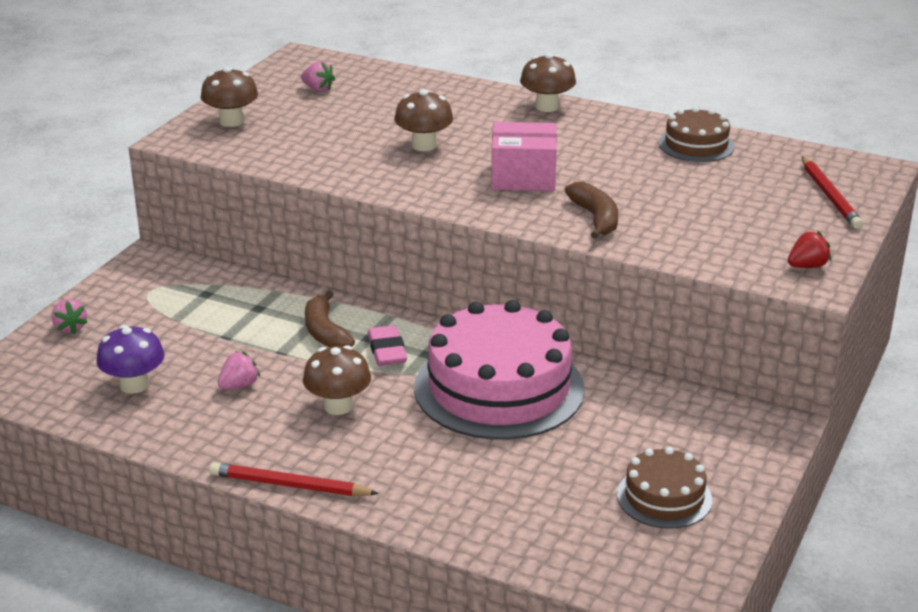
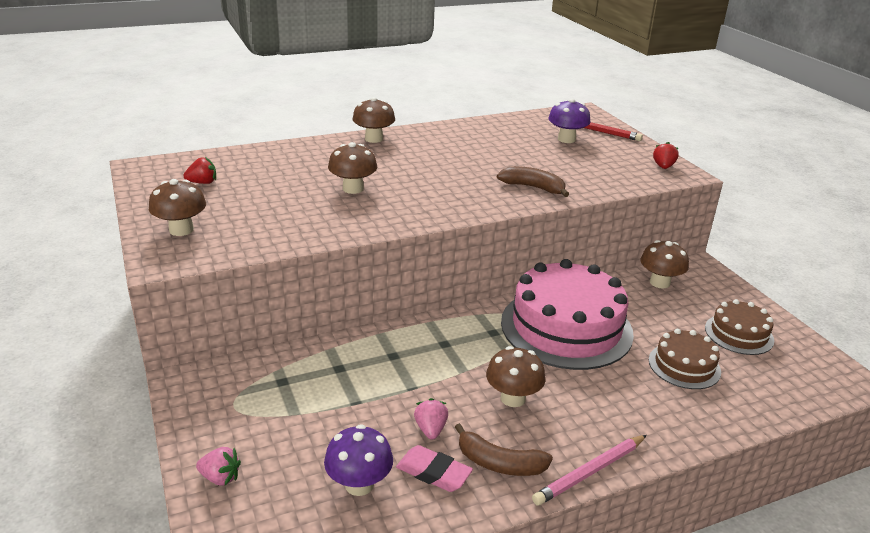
camera: 50 degrees left, 0 degrees up
(289, 485) = (590, 472): red pencil -> pink pencil
(318, 89) = (202, 183): pink strawberry -> red strawberry
(325, 332) = (413, 356): brown banana -> brown banana (499, 463)
(387, 351) = (470, 344): pink eraser -> pink eraser (433, 473)
(523, 176) = (448, 182): pink box -> none
(689, 410) = (659, 282): none -> brown mushroom
(696, 145) = (490, 130): brown cake -> brown cake (684, 366)
(763, 190) = (566, 139): none -> purple mushroom

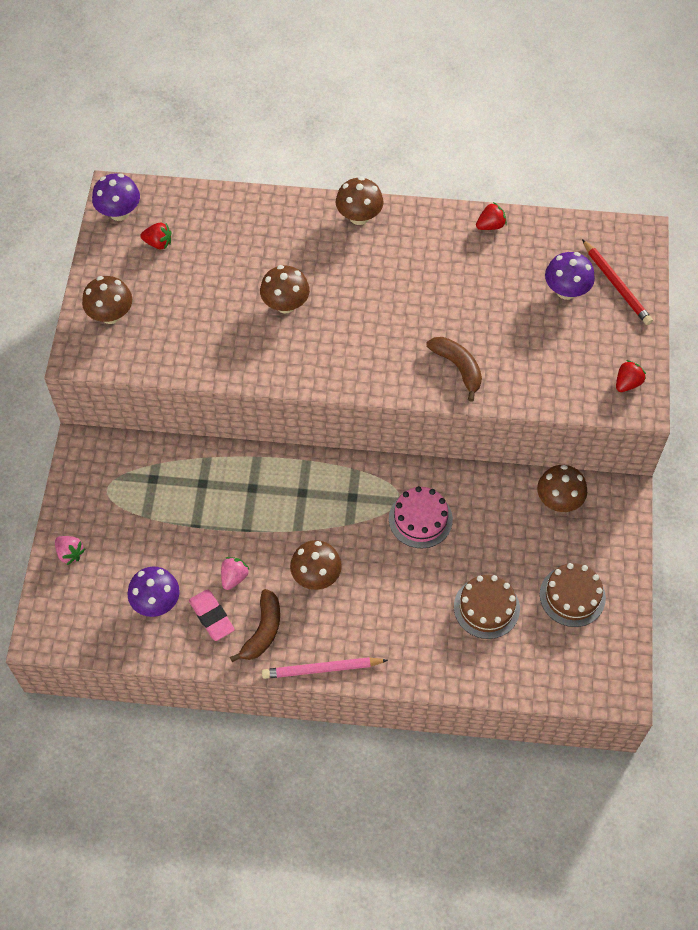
camera: 30 degrees right, 30 degrees up
(150, 175) = (119, 212): none -> purple mushroom
(478, 125) = (490, 225): none -> red strawberry
(499, 463) = (263, 631): brown banana -> brown banana turned 120 degrees counterclockwise
(566, 327) = (420, 519): pink cake -> pink cake, size x0.50

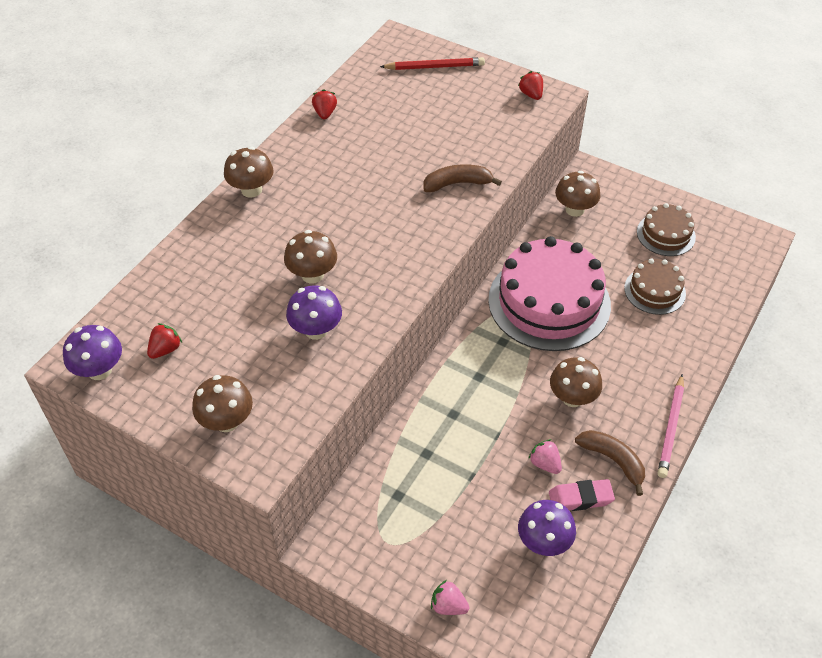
camera: 65 degrees left, 10 degrees down
(70, 553) = (448, 606): pink strawberry -> pink strawberry turned 135 degrees counterclockwise
(420, 519) = (549, 302): pink cake -> pink cake, size x1.98
(566, 291) = (421, 95): purple mushroom -> purple mushroom (316, 330)

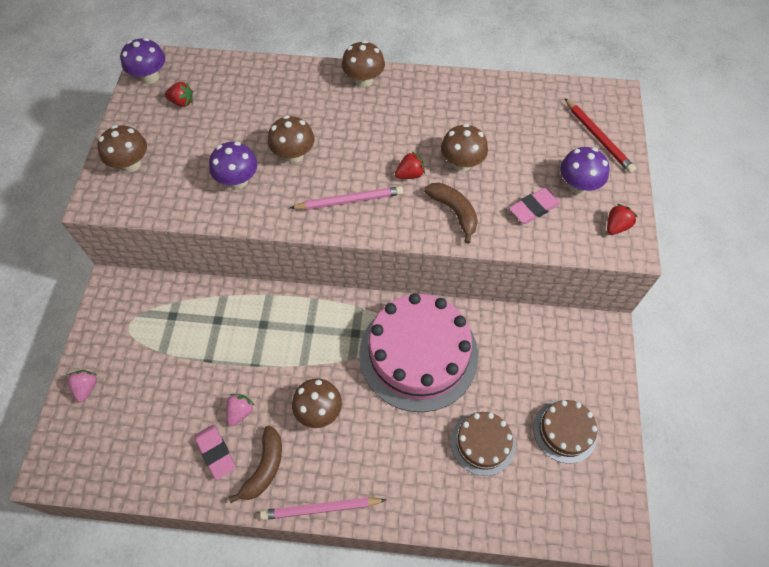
camera: 65 degrees right, 10 degrees up
(325, 113) = (481, 87): red strawberry -> red strawberry (410, 174)
(399, 250) = (349, 200): none -> pink pencil
(484, 133) = (533, 208): none -> pink eraser
(543, 542) = (163, 437): purple mushroom -> purple mushroom (578, 185)
(574, 209) = (547, 336): brown mushroom -> brown mushroom (461, 163)

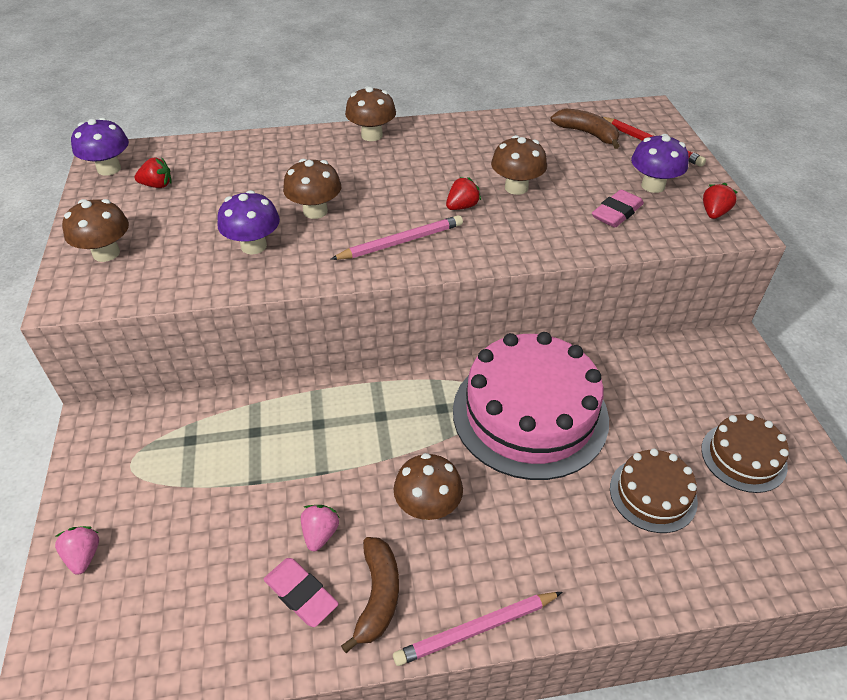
camera: 15 degrees left, 15 degrees down
(454, 212) = (529, 231): brown banana -> brown banana (587, 134)

